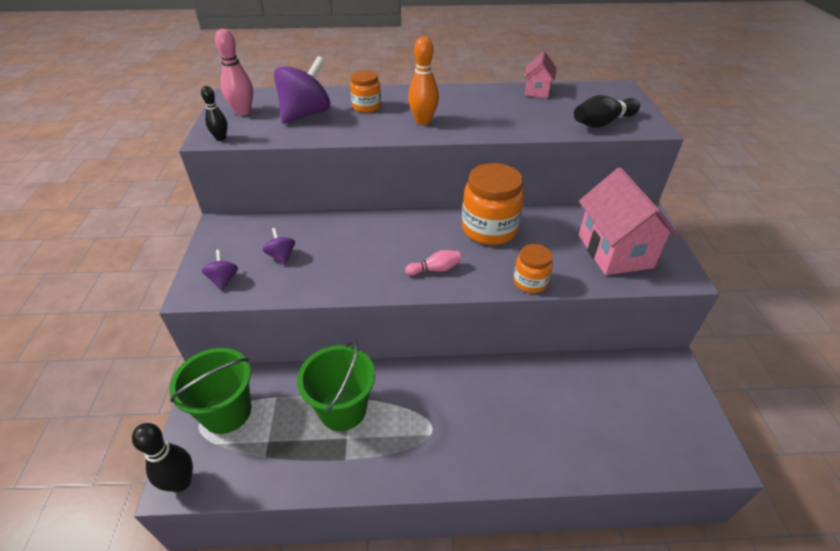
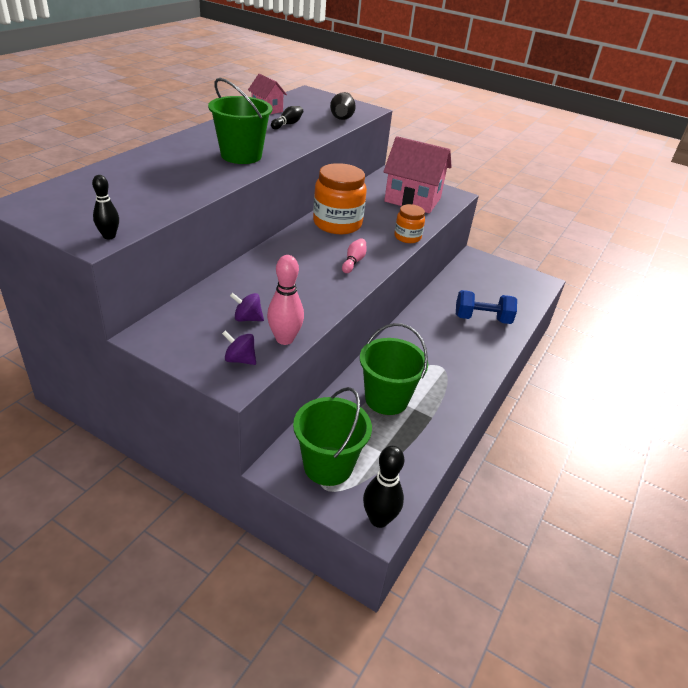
camera: 60 degrees left, 5 degrees down
(243, 112) = (72, 210): pink bowling pin -> pink bowling pin (284, 339)
(305, 114) = (138, 188): purple spinning top -> none
(366, 107) = (175, 163): orange jar -> none
(423, 121) = (241, 155): orange bowling pin -> green bucket
(525, 110) = (287, 124): none -> black bowling pin
(556, 428) = (482, 319): none -> blue dumbbell

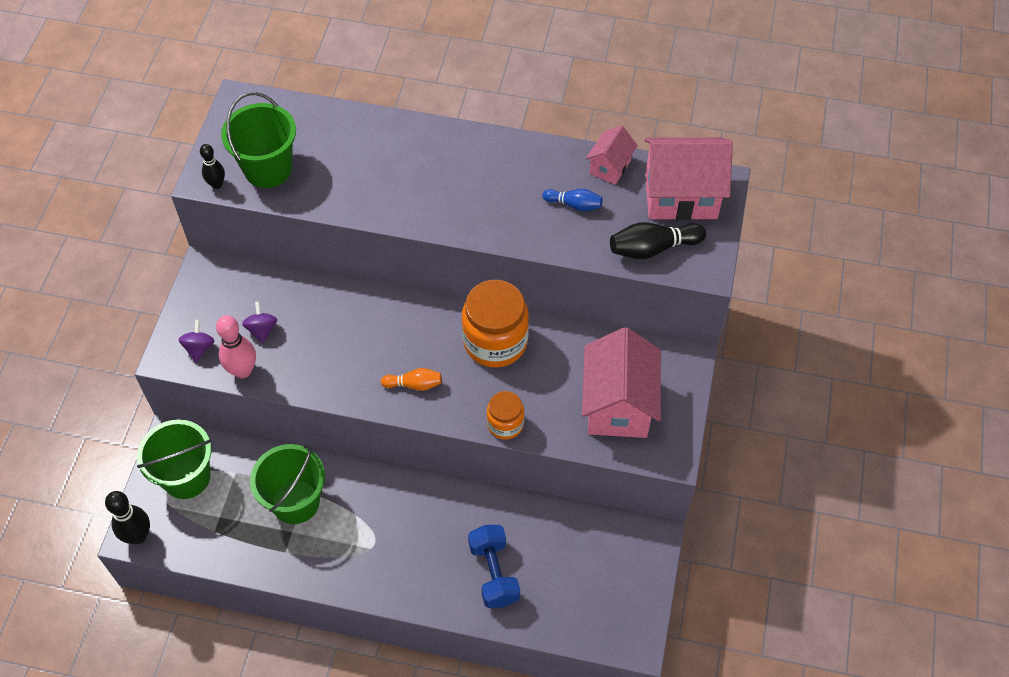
camera: 75 degrees right, 20 degrees up
(241, 155) = (445, 200): green bucket -> green bucket (268, 169)
(287, 124) = (574, 205): black bowling pin -> blue bowling pin
(309, 101) = (681, 196): none -> pink house
(353, 262) = (414, 384): pink bowling pin -> orange bowling pin

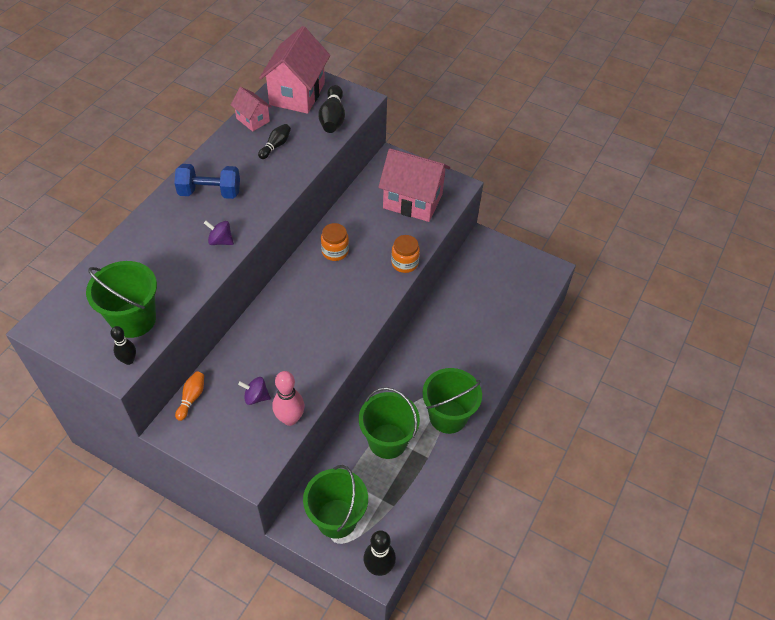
camera: 75 degrees left, 5 degrees down
(199, 348) = (253, 447): purple spinning top -> purple spinning top (220, 241)
(347, 560) = (448, 416): none -> green bucket
(414, 384) = (351, 307): orange bowling pin -> orange bowling pin (191, 398)
(494, 573) = (483, 330): blue dumbbell -> blue dumbbell (210, 192)
(495, 342) = (335, 251): orange jar -> orange jar, size x0.55
(574, 205) = (275, 146): blue bowling pin -> black bowling pin

